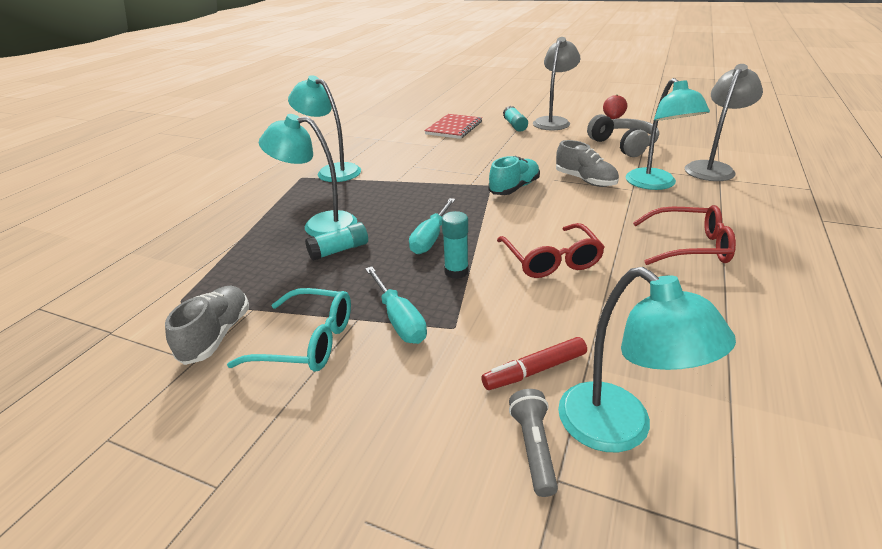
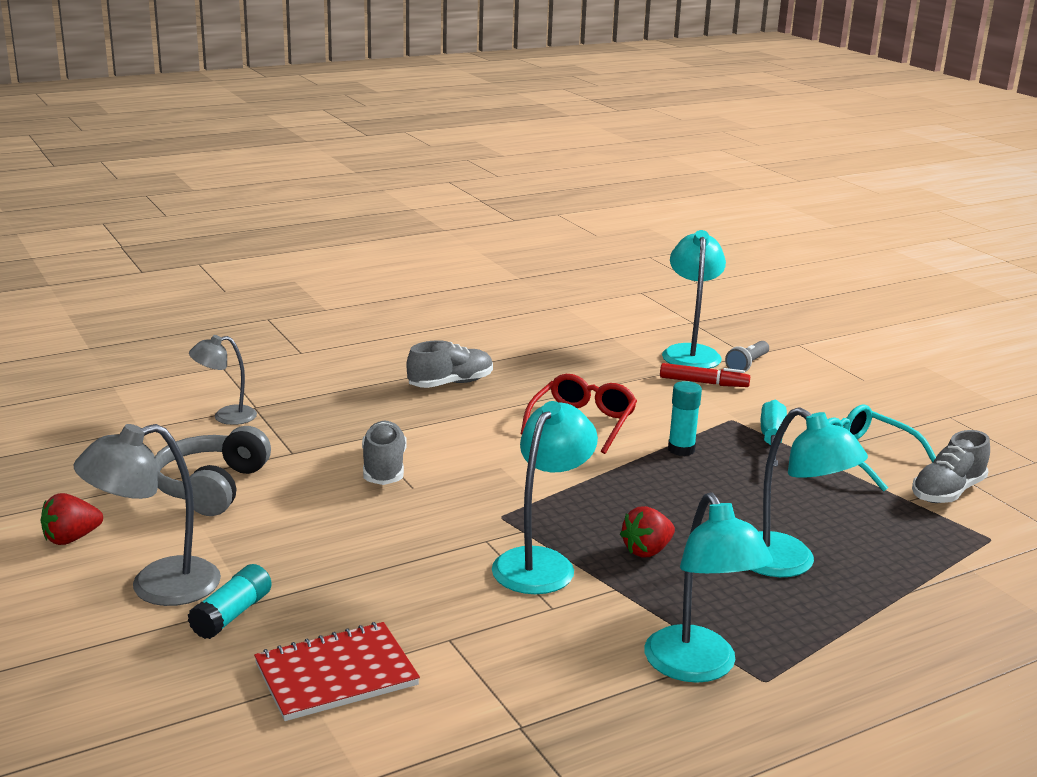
camera: 145 degrees left, 10 degrees down
(339, 250) = (784, 518): turquoise glue stick -> none
(400, 200) = (647, 551): none -> red strawberry
(431, 238) = (666, 487): turquoise screwdriver -> none
(514, 188) = (481, 498): turquoise shoe -> none
(655, 184) = (329, 430): turquoise lamp -> turquoise lamp (541, 562)
(689, 246) = (450, 383): red glasses -> grey shoe
(712, 168) = (226, 416): grey lamp -> grey lamp, size x0.62

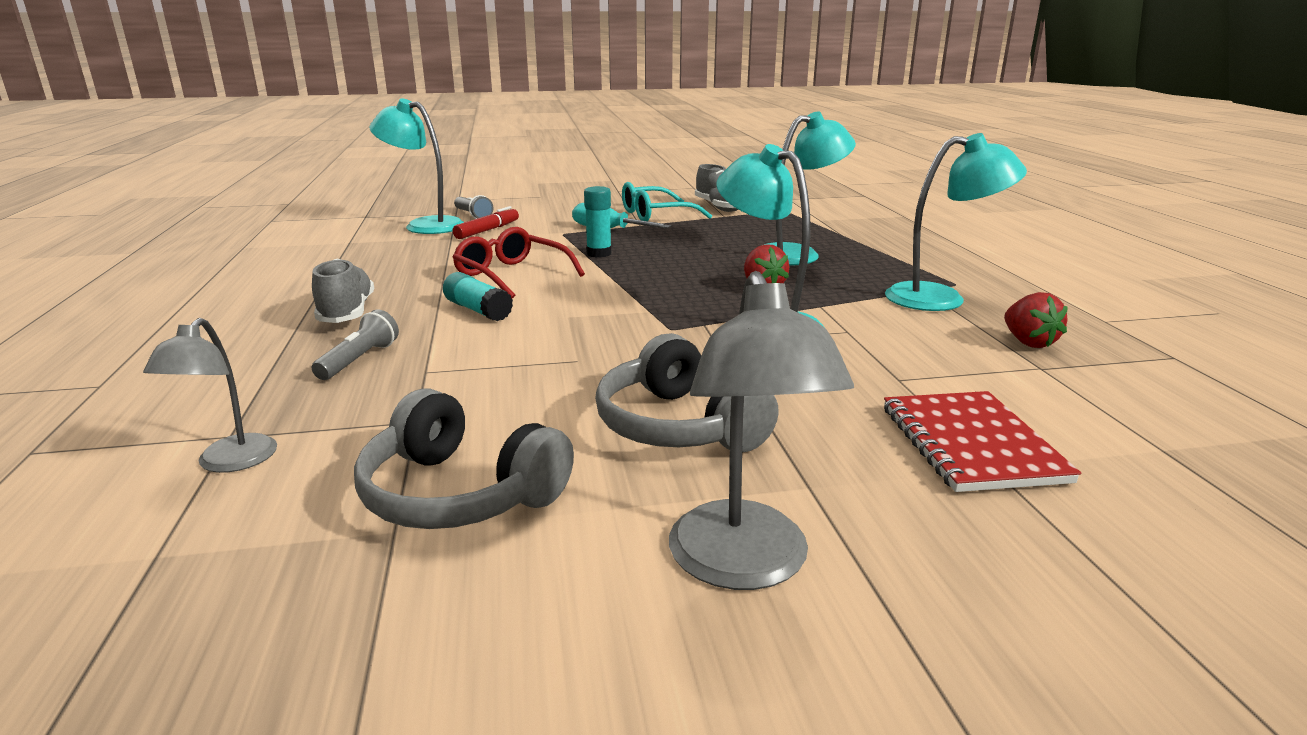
camera: 70 degrees left, 0 degrees up
(71, 538) = (532, 666): red strawberry -> red strawberry (1028, 342)
(232, 614) = (836, 502): turquoise glue stick -> turquoise glue stick (478, 310)
(319, 544) = (678, 426): none -> grey headphones
(371, 411) = (359, 360): none -> grey flashlight
(384, 468) = (518, 369): grey shoe -> none

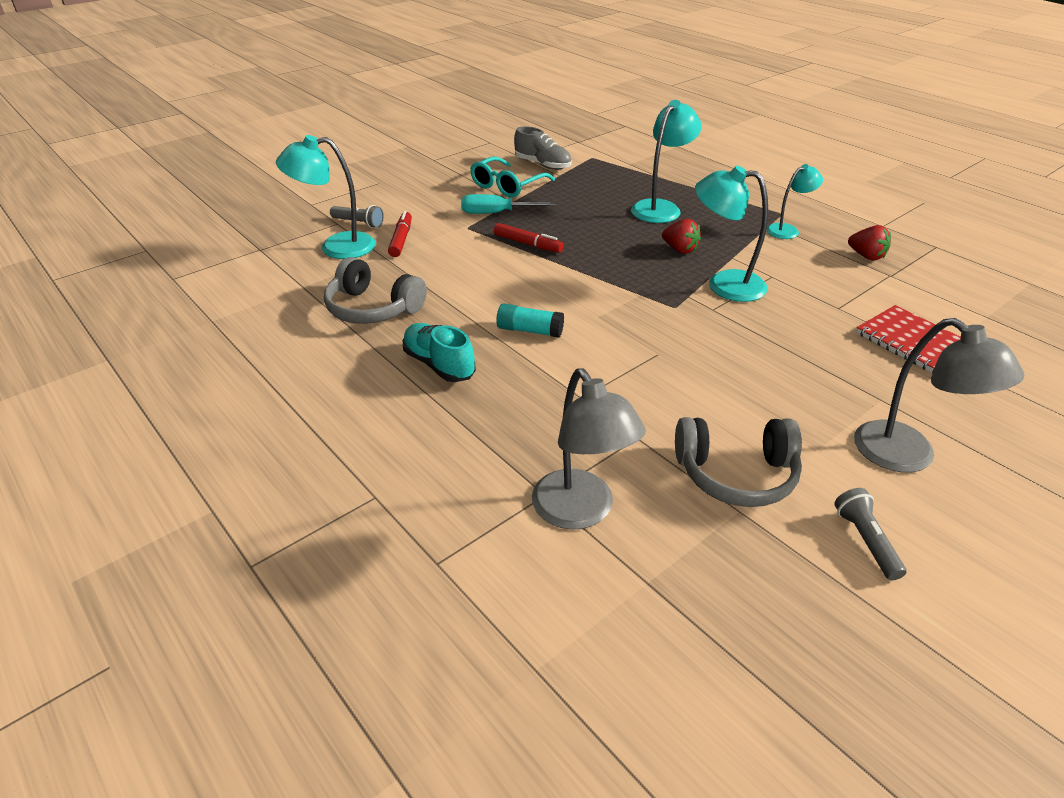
camera: 30 degrees left, 15 degrees up
(229, 463) = (580, 512): grey lamp -> grey lamp, size x1.62
(347, 313) = (439, 365): grey shoe -> turquoise shoe
(359, 360) = (523, 404): grey flashlight -> grey flashlight (865, 541)
(512, 275) = (499, 286): red glasses -> none
(599, 253) = (528, 244): turquoise glue stick -> red marker
(678, 426) = (777, 384): grey headphones -> grey headphones (373, 308)
(941, 298) = (787, 230): turquoise lamp -> turquoise lamp, size x0.62

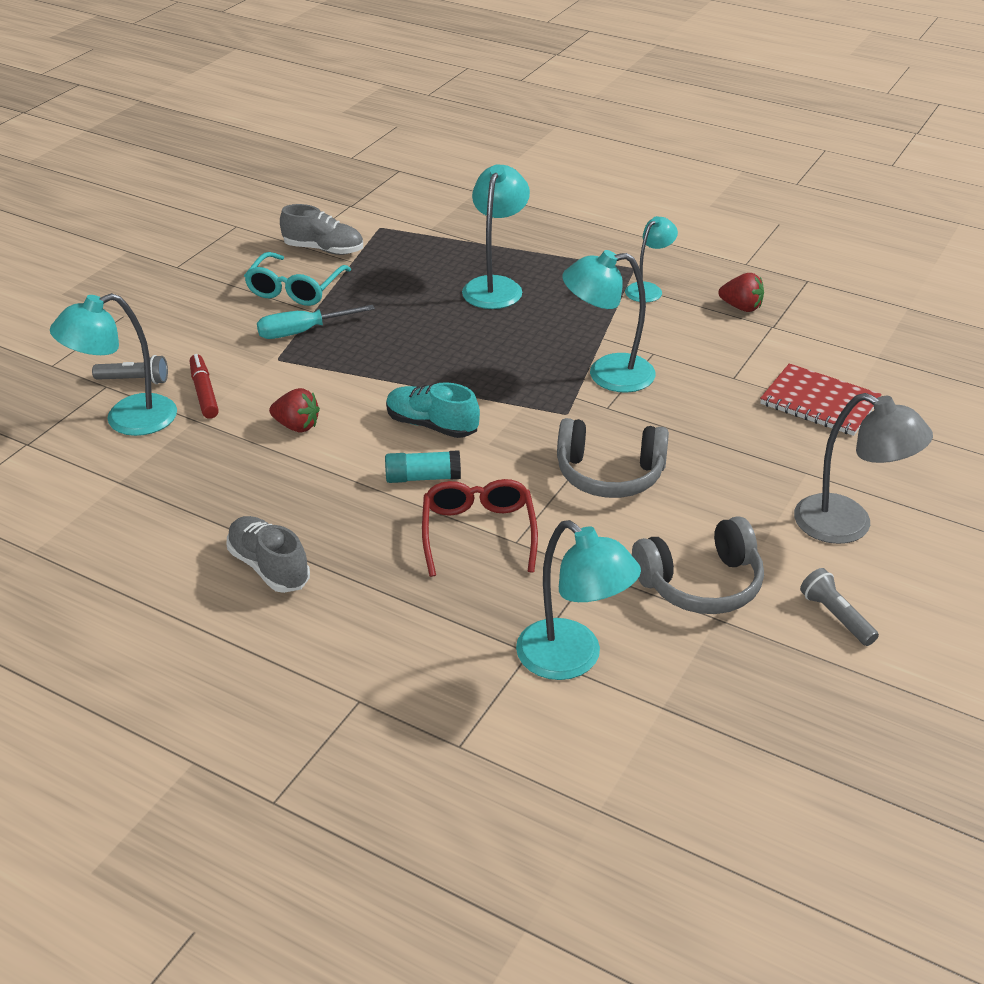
camera: 20 degrees left, 0 degrees up
(370, 370) = (269, 567): none -> grey shoe
(373, 308) = (225, 491): grey headphones -> grey headphones (609, 474)
(439, 365) = (344, 542): turquoise shoe -> turquoise shoe (432, 425)
(528, 244) = (364, 367): red marker -> none
(552, 383) = (478, 533): none -> red glasses
(580, 512) = (572, 659): grey lamp -> turquoise lamp
(680, 249) = (541, 339): red strawberry -> red strawberry (297, 426)

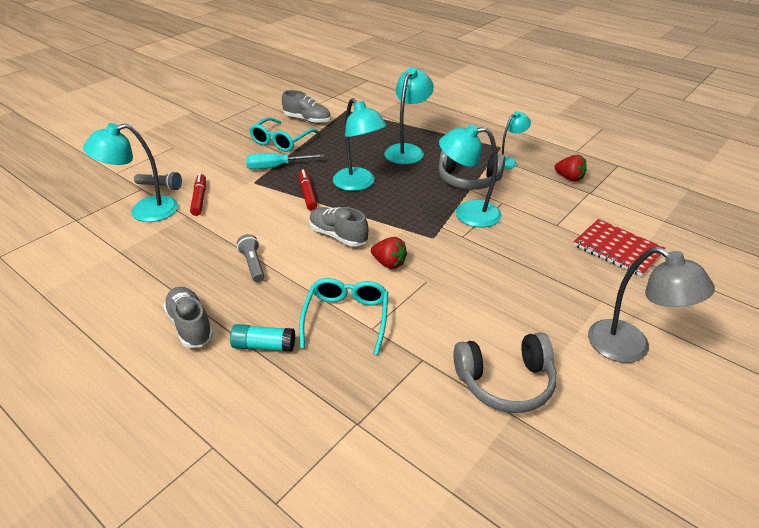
camera: 10 degrees right, 0 degrees up
(297, 426) = (249, 226): red strawberry -> red strawberry (389, 263)
(366, 369) = (307, 194): none -> red marker
(423, 477) = (320, 272): turquoise glue stick -> turquoise glue stick (264, 346)
(432, 425) = (338, 236): turquoise shoe -> grey shoe
(478, 533) = (346, 318): red glasses -> turquoise glasses
(572, 659) = (388, 435): turquoise lamp -> turquoise lamp (359, 184)
(609, 474) = (453, 285): grey headphones -> grey headphones (468, 179)
(836, 616) = (612, 427): grey flashlight -> grey flashlight (253, 264)

